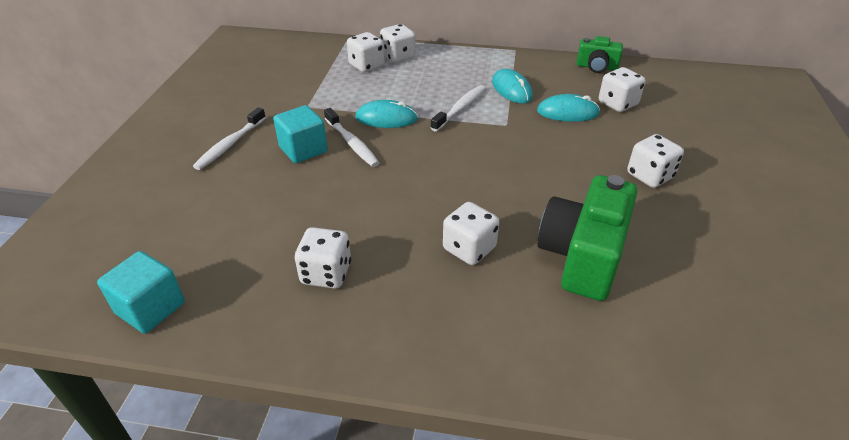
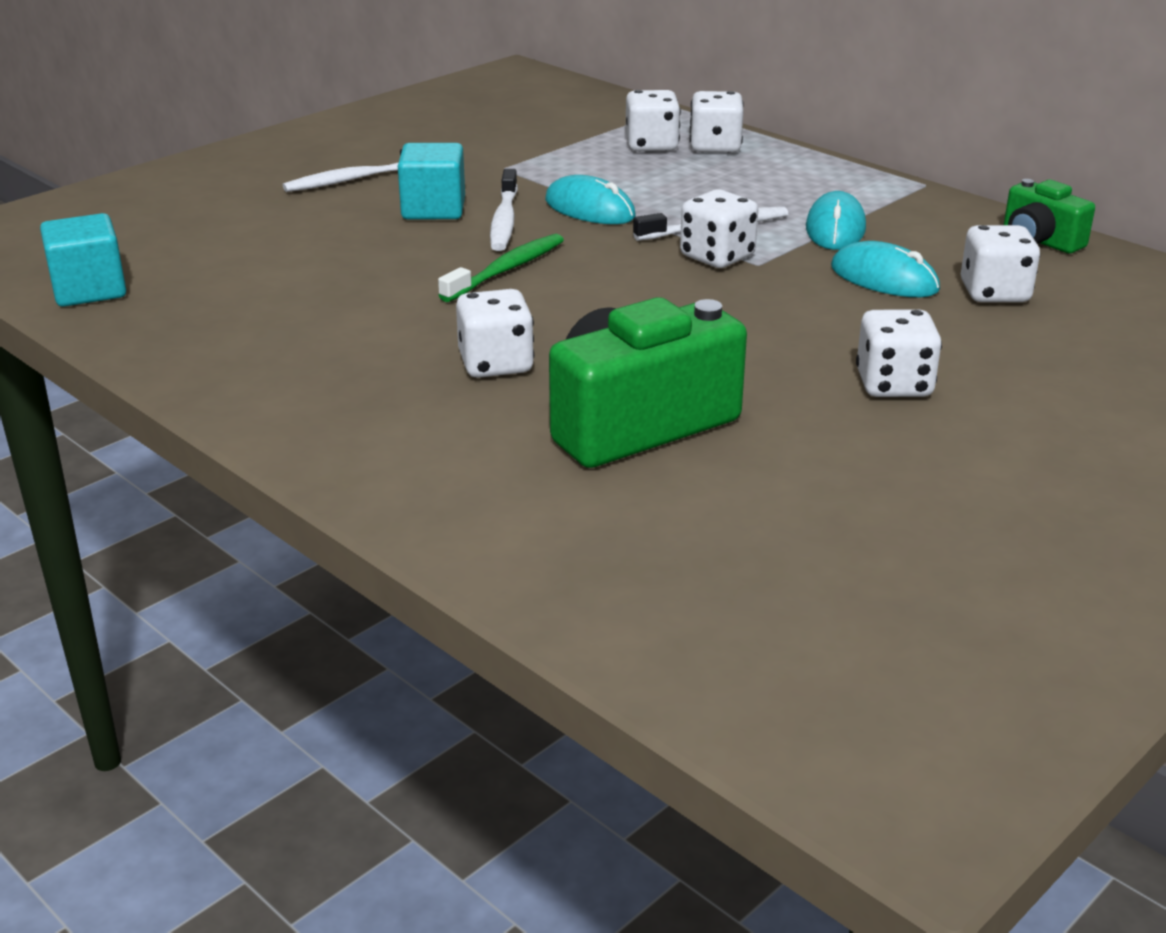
camera: 35 degrees right, 10 degrees down
(326, 273) = (296, 326): white dice -> white dice (717, 257)
(394, 178) = (506, 270): none -> green toothbrush

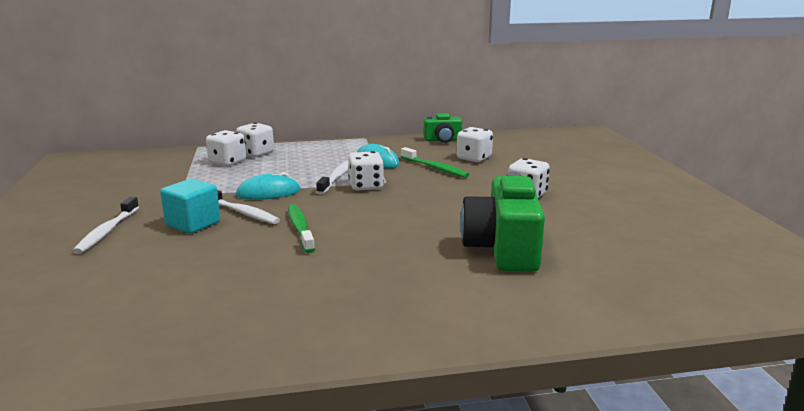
camera: 55 degrees left, 10 degrees down
(89, 290) = (77, 363): turquoise cube -> none
(496, 364) = (400, 261): white dice -> none
(884, 278) = (435, 168): turquoise mouse -> green toothbrush

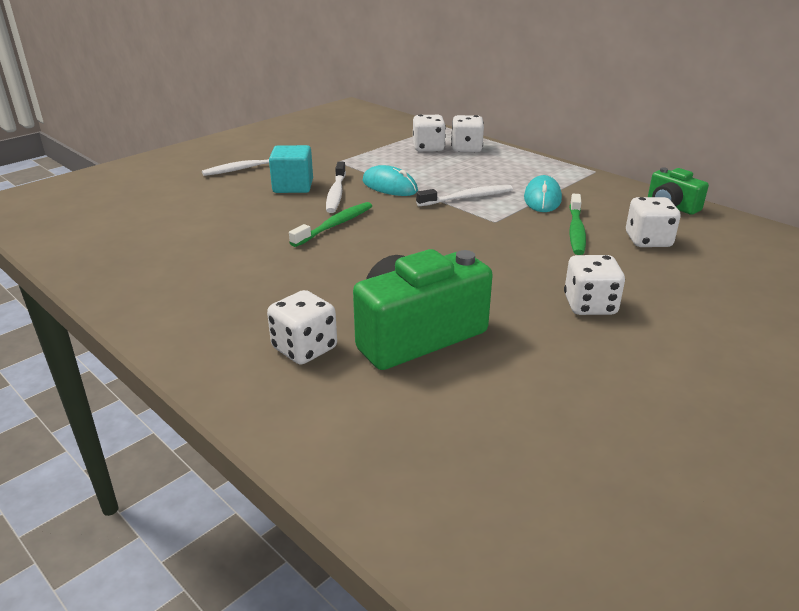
camera: 55 degrees right, 10 degrees up
(366, 186) = (469, 216): white dice -> white dice (304, 349)

